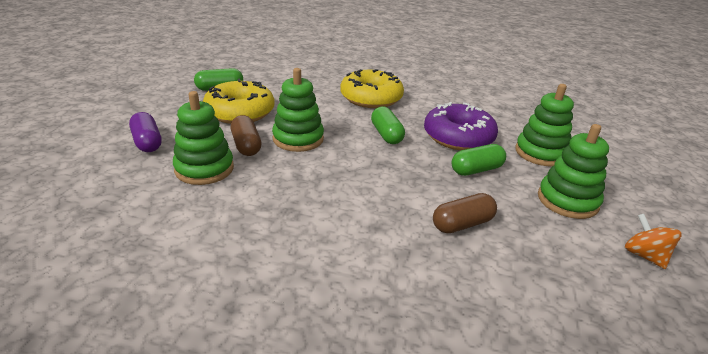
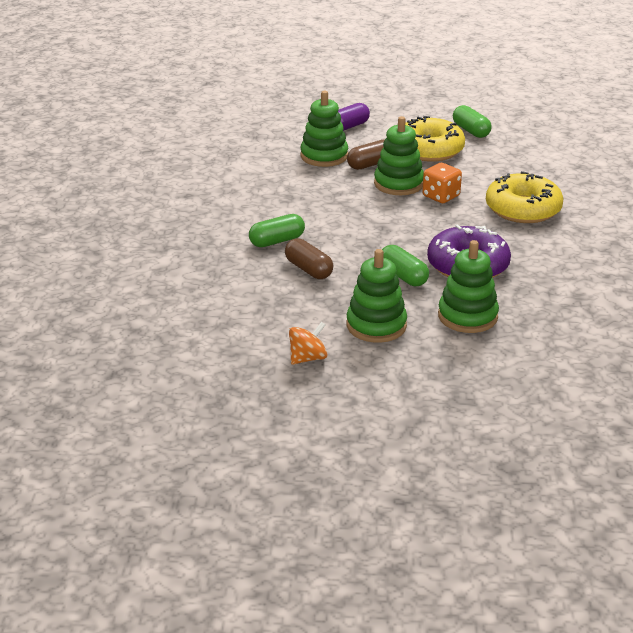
camera: 80 degrees right, 0 degrees up
(333, 124) = (441, 196): none -> orange dice
(386, 134) = (440, 225): green capsule -> green capsule (277, 241)

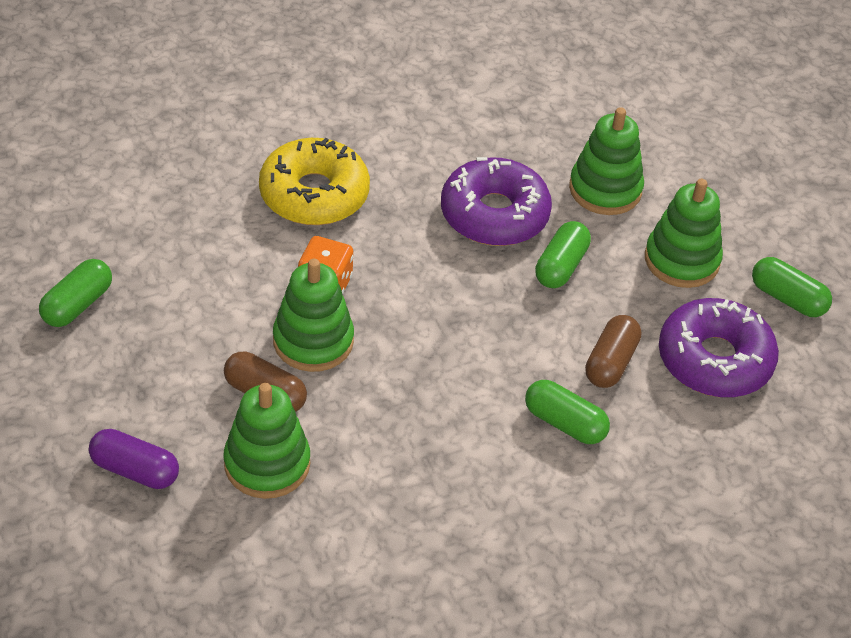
camera: 120 degrees left, 15 degrees up
(279, 308) = (714, 360): none -> purple donut
(308, 358) = (787, 298): orange spinning top -> green capsule
(429, 150) = (175, 337): yellow donut -> none

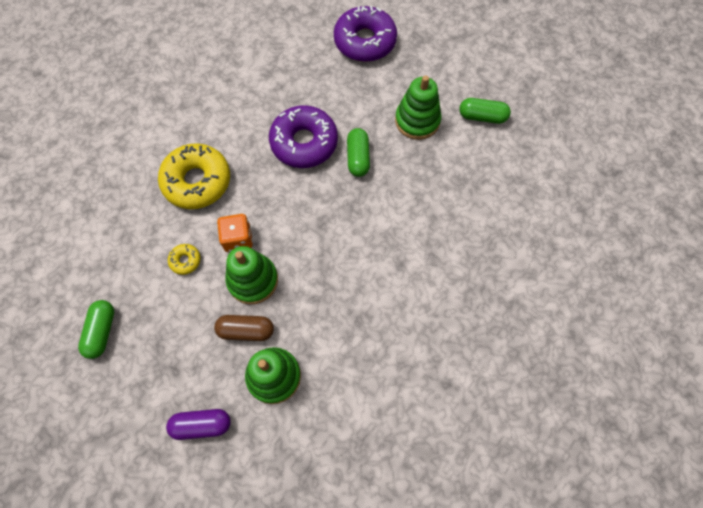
camera: 25 degrees left, 20 degrees up
(237, 277) = (185, 260): none -> yellow donut
(564, 423) = (416, 257): green capsule -> none
(605, 189) = (353, 96): green stacking toy -> none
(610, 362) = (417, 205): brown capsule -> none
(714, 360) = (468, 175): purple donut -> purple donut (365, 41)

